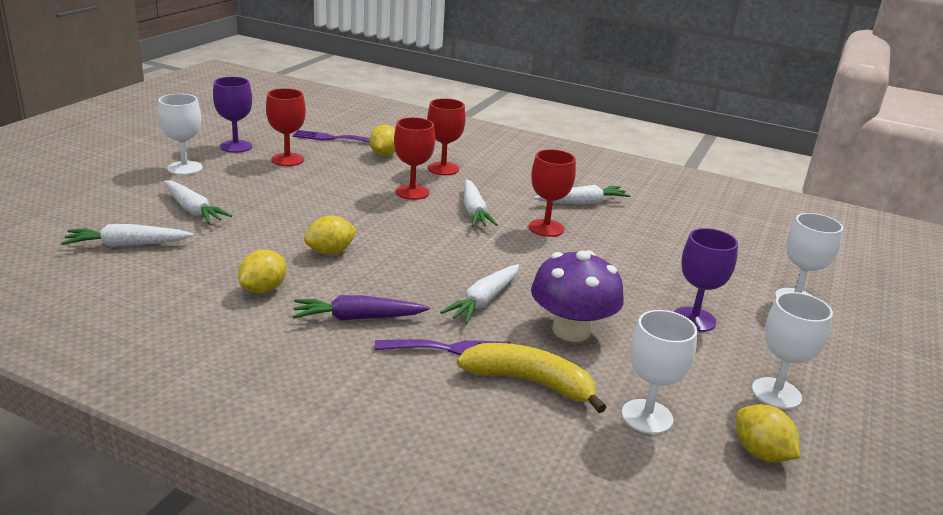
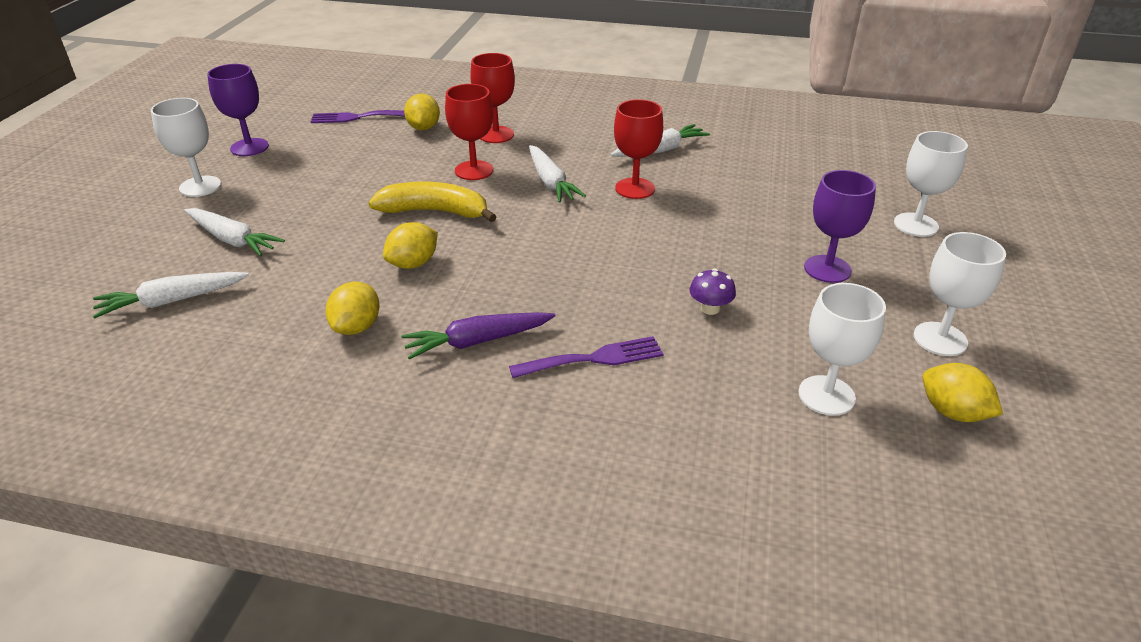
camera: 10 degrees left, 10 degrees up
(287, 159) = (317, 154): red goblet -> none
(484, 301) = (605, 292): white carrot -> none
(530, 382) = (693, 381): yellow banana -> yellow banana (435, 212)
(571, 330) = (710, 308): purple mushroom -> purple mushroom, size x0.46

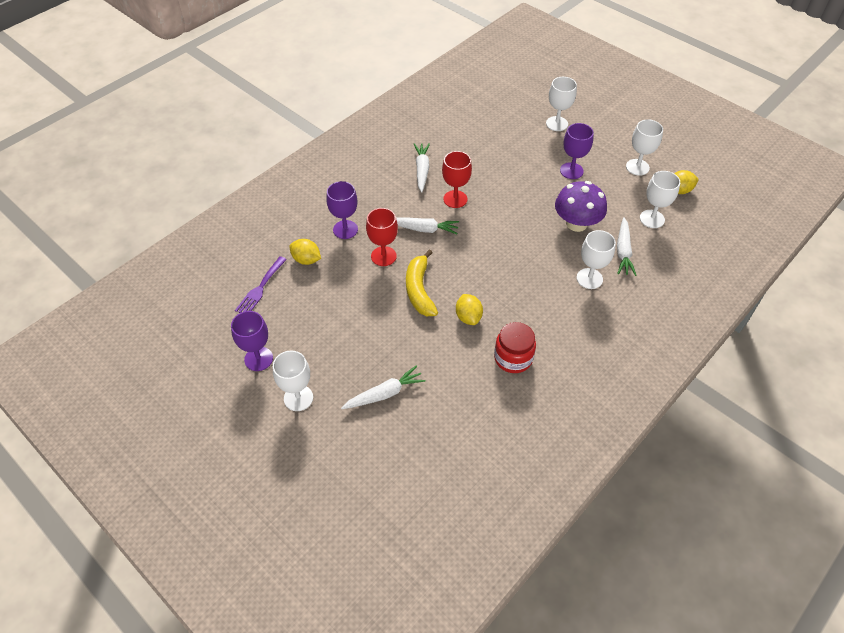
camera: 60 degrees left, 15 degrees up
(172, 301) = (436, 436): white carrot -> white carrot (623, 251)
(357, 327) = (513, 358): yellow lemon -> red jar
(435, 212) = (419, 290): yellow banana -> yellow banana turned 45 degrees counterclockwise
(477, 342) = (553, 315): purple carrot -> none
(496, 135) = (345, 229): red goblet -> purple goblet
(594, 358) = (589, 278): purple fork -> white goblet
(710, 308) = (576, 223): purple mushroom -> purple mushroom, size x2.19

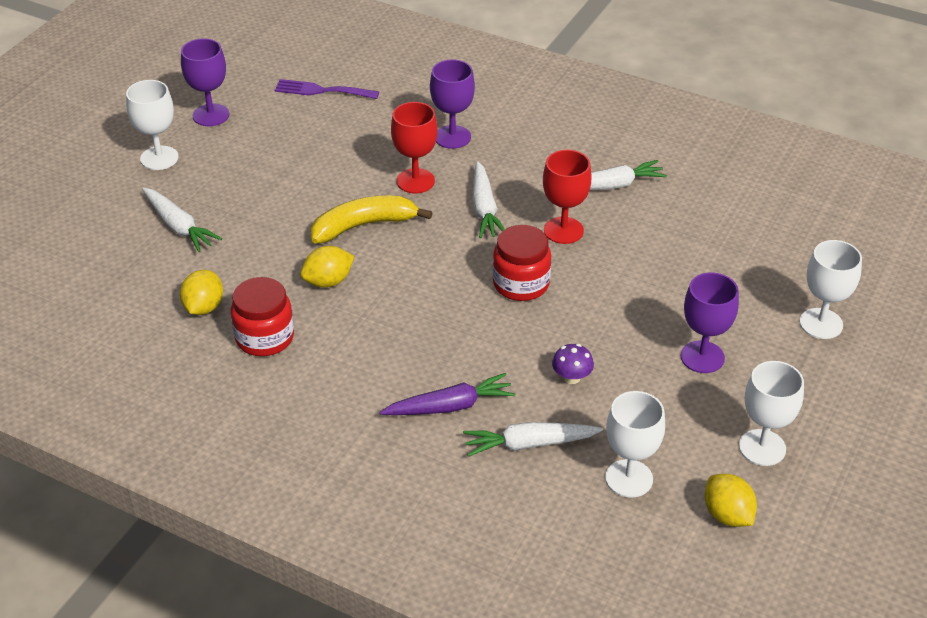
camera: 75 degrees right, 10 degrees down
(306, 260) = (383, 116): yellow lemon -> yellow lemon (204, 307)
(496, 227) = (521, 284): none -> red jar
(576, 223) = (571, 377): purple mushroom -> purple mushroom, size x0.46
(589, 278) = (450, 406): white goblet -> purple carrot

